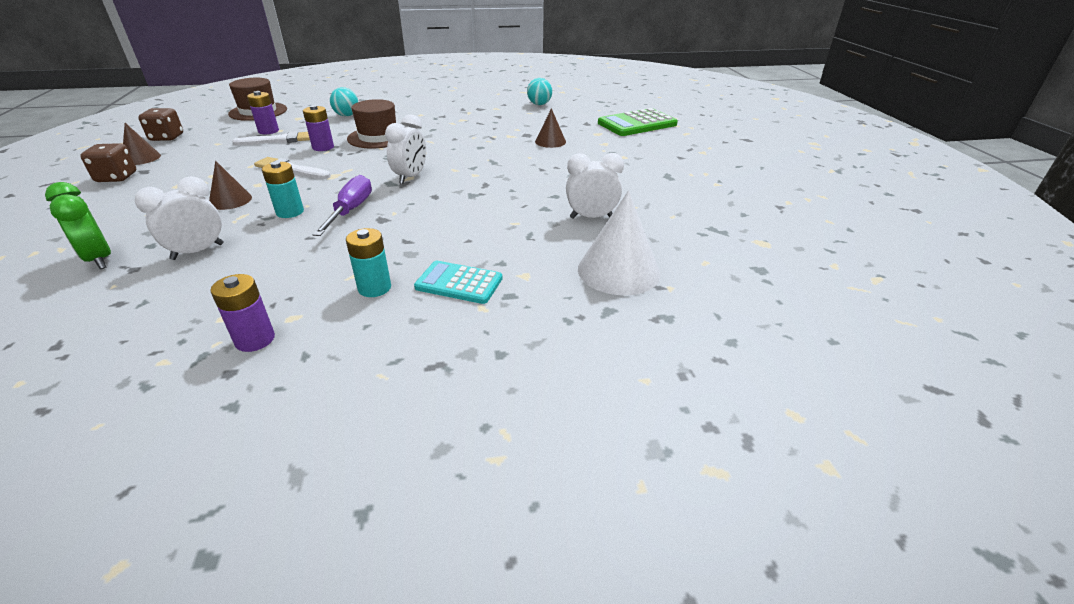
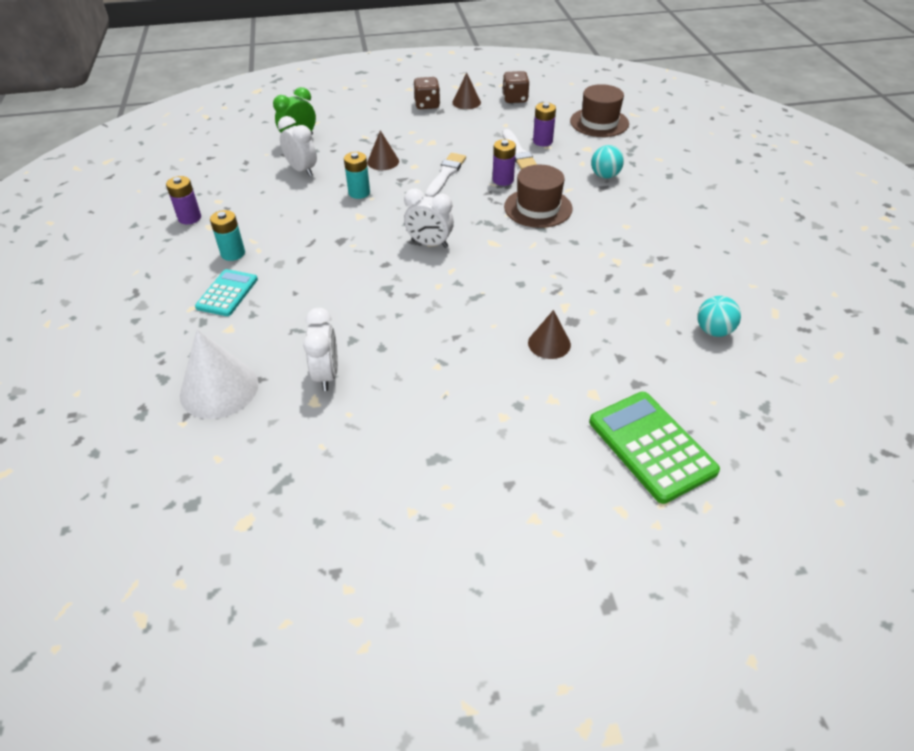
camera: 90 degrees right, 10 degrees up
(351, 210) = (359, 221): purple screwdriver -> none

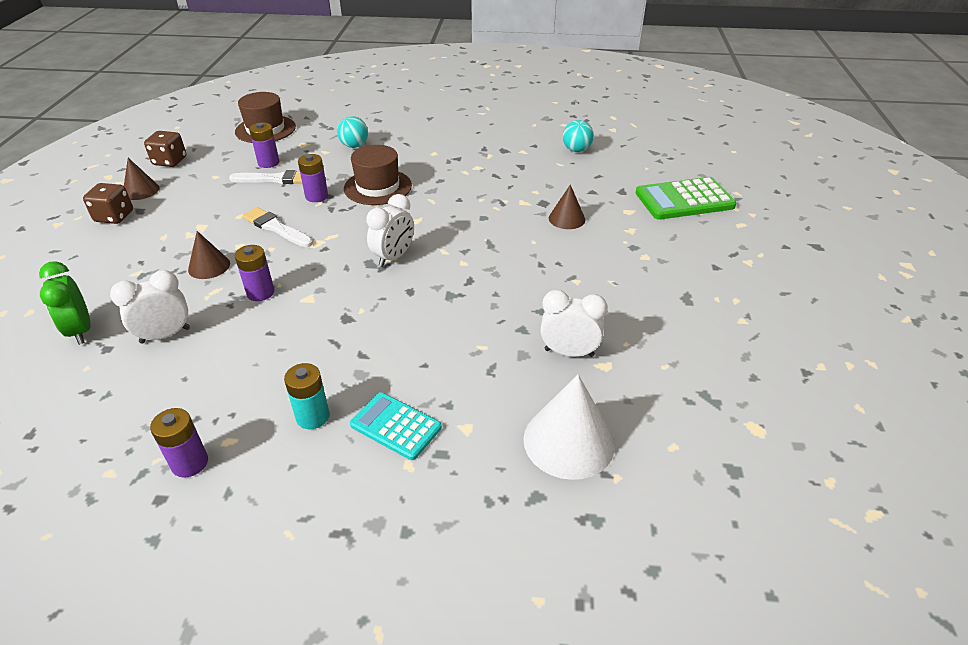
camera: 75 degrees left, 5 degrees down
(359, 193) = (260, 293): turquoise battery -> purple battery

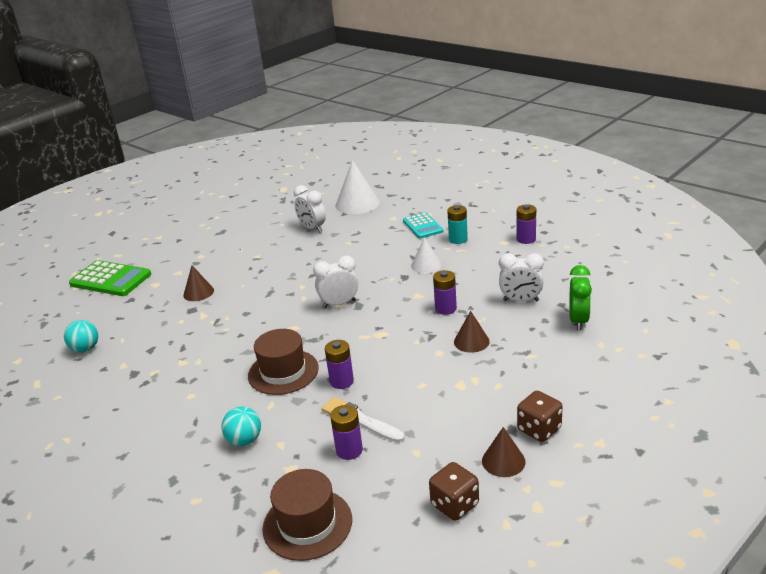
camera: 140 degrees left, 10 degrees down
(276, 228) = (400, 359): white brush -> none
(330, 346) = (426, 265): none -> white cone

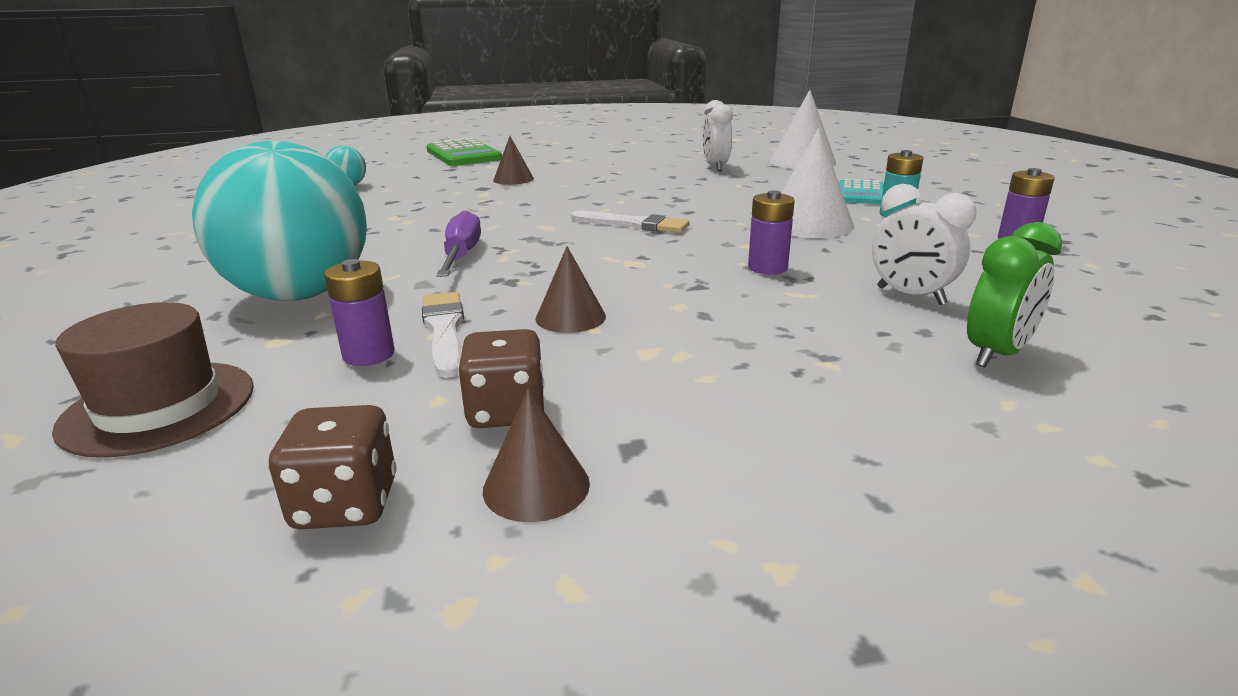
camera: 35 degrees right, 5 degrees down
(244, 440) = (300, 294): turquoise ball -> turquoise ball, size x2.42
(283, 372) = (461, 255): brown hat -> purple screwdriver
(339, 304) = (634, 224): white clock -> white brush
(341, 381) = (502, 286): purple battery -> none
(426, 265) = (808, 224): white cone -> white cone, size x1.71
(471, 341) = (750, 311): brown cone -> brown cone (570, 317)
(539, 429) = (681, 473): brown dice -> brown dice (506, 411)

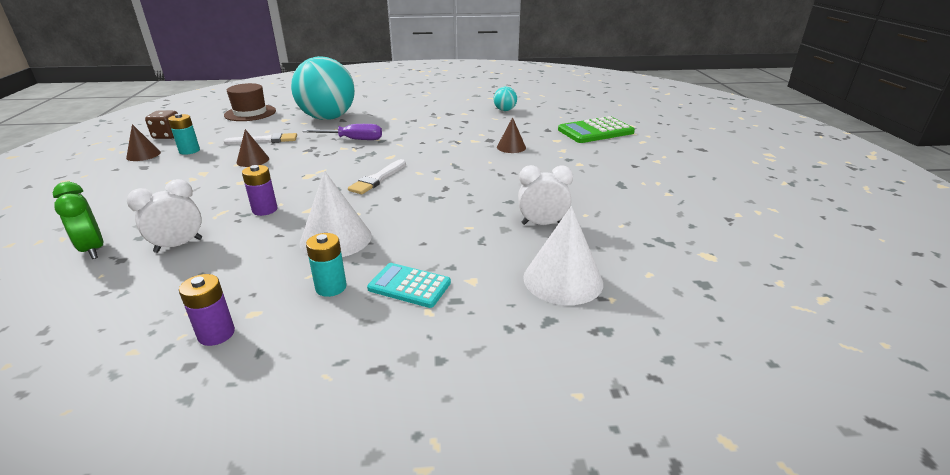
camera: 95 degrees right, 5 degrees up
(369, 355) = (256, 131): purple battery -> none
(506, 411) = (189, 151): brown dice -> turquoise battery

